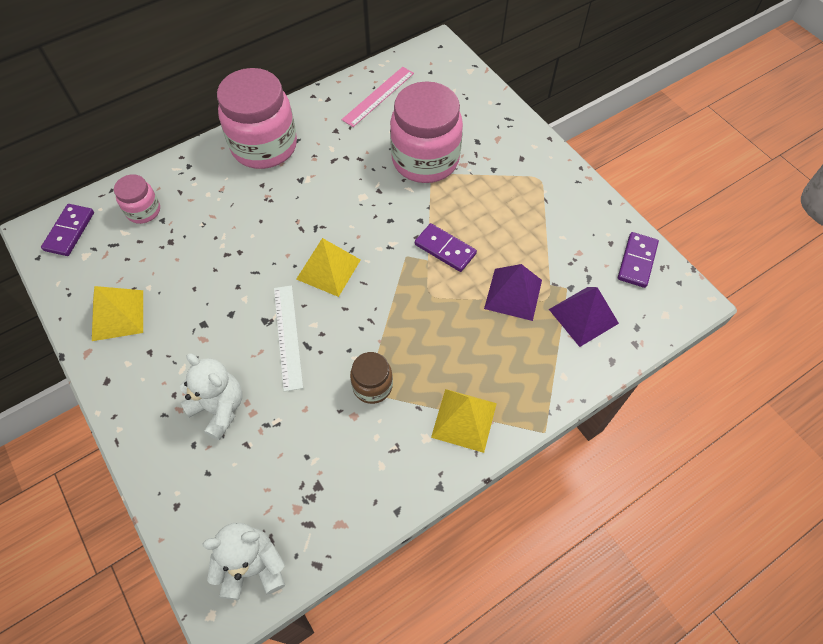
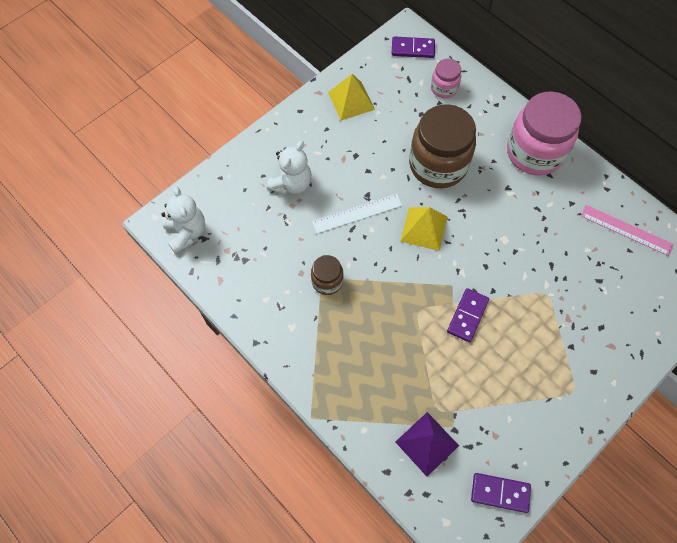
camera: 80 degrees right, 5 degrees up
(248, 238) = (438, 165): none -> brown jar
(425, 160) = (562, 284): pink jar -> none
(464, 420) = (311, 353): yellow pyramid -> none
(513, 294) = (435, 379): purple pyramid -> none

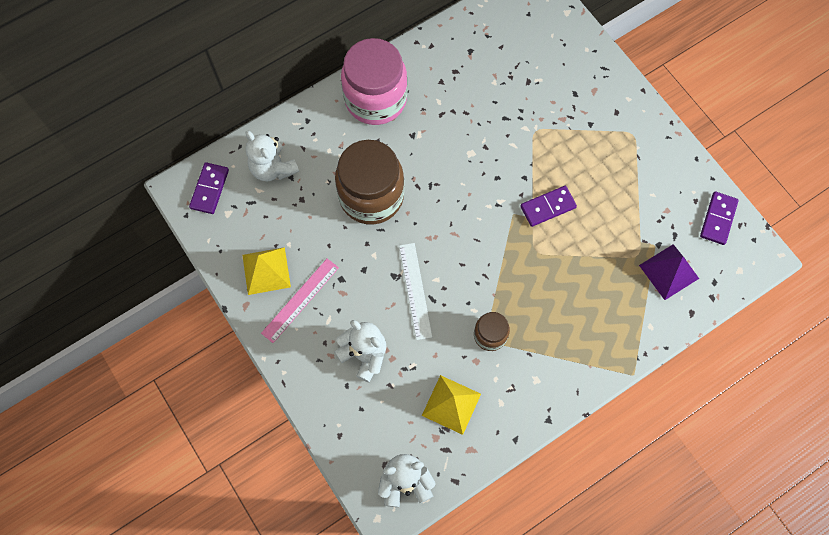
camera: 80 degrees left, 5 degrees up
(424, 228) = (445, 227): yellow pyramid -> yellow pyramid (451, 404)
(444, 88) = (273, 168): pink jar -> white teddy bear
(467, 316) = (548, 207): purple domino -> purple domino turned 60 degrees counterclockwise
(626, 230) = (479, 42): pink ruler -> pink ruler (300, 300)

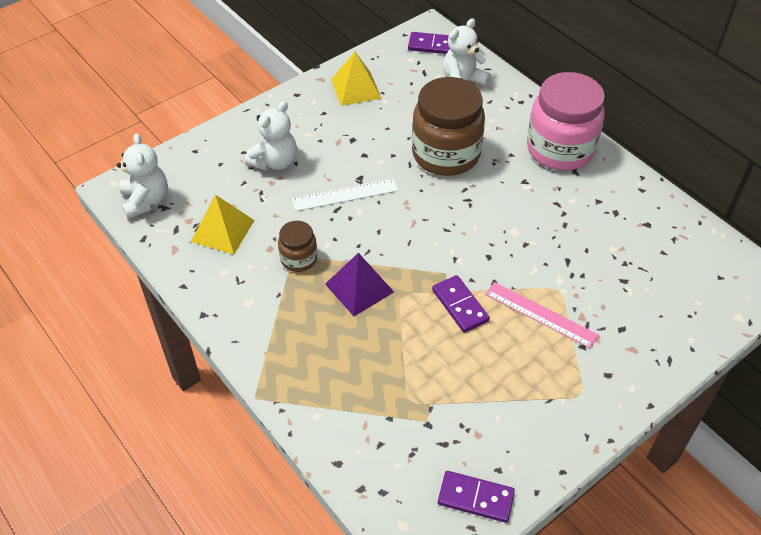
camera: 85 degrees right, 20 degrees down
(300, 300) = (328, 113): pink ruler -> pink ruler (541, 314)
(669, 272) = (391, 436): purple pyramid -> purple pyramid (359, 288)

